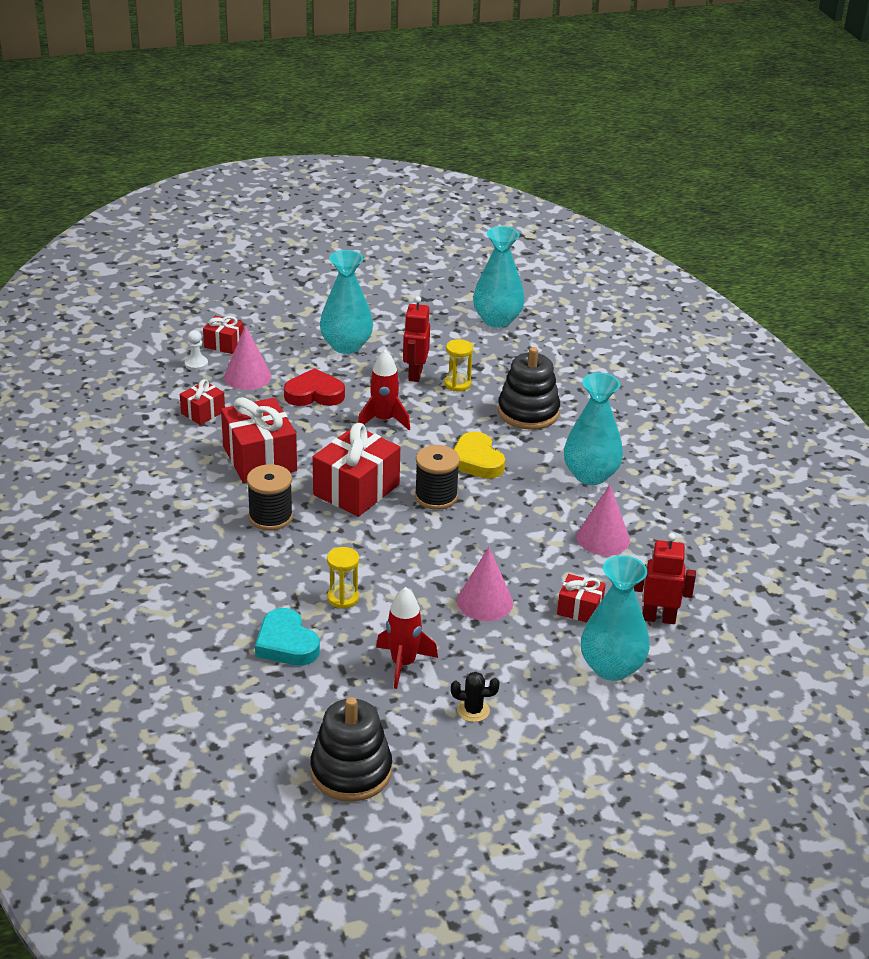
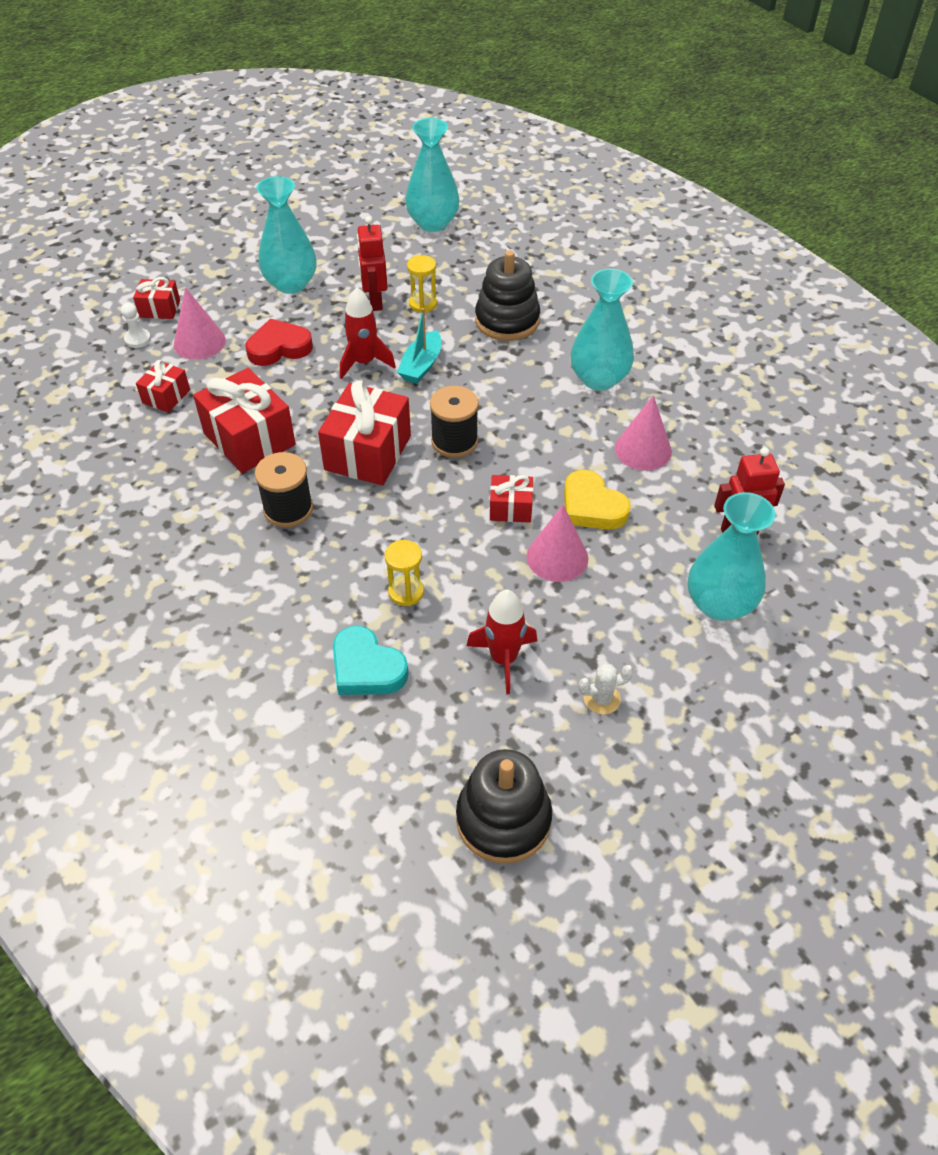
camera: 15 degrees left, 15 degrees up
(433, 432) = (421, 365): none -> turquoise boat
(473, 710) = (602, 699): black cactus -> white cactus
(476, 461) = (478, 389): yellow heart -> yellow heart (592, 506)
(580, 609) = (657, 541): red gift -> red gift (510, 508)

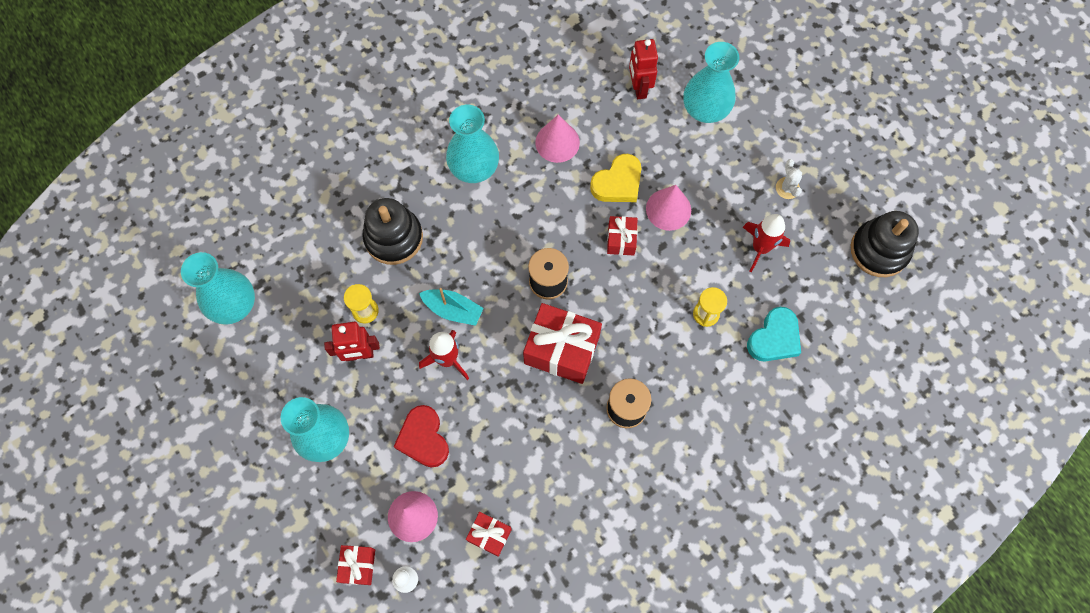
camera: 90 degrees left, 20 degrees up
(249, 439) = (545, 450): red gift -> none

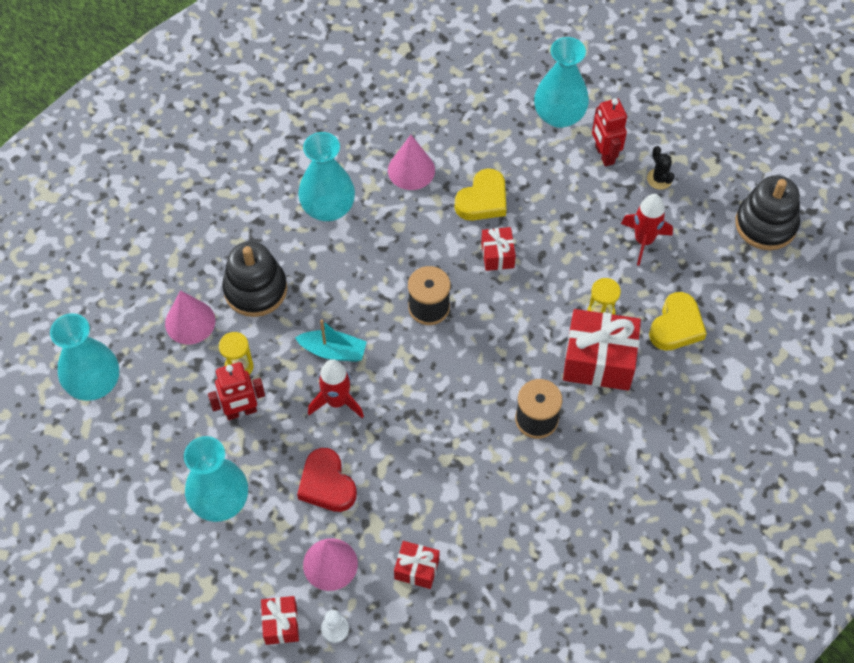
camera: 10 degrees left, 10 degrees down
(562, 349) = (457, 372): red gift -> red gift (599, 360)
(639, 88) = (486, 105): red robot -> red robot (604, 155)
(668, 209) = (540, 218): pink cone -> pink cone (190, 322)
(774, 338) = (676, 326): turquoise heart -> yellow heart
(787, 188) = (659, 179): white cactus -> black cactus

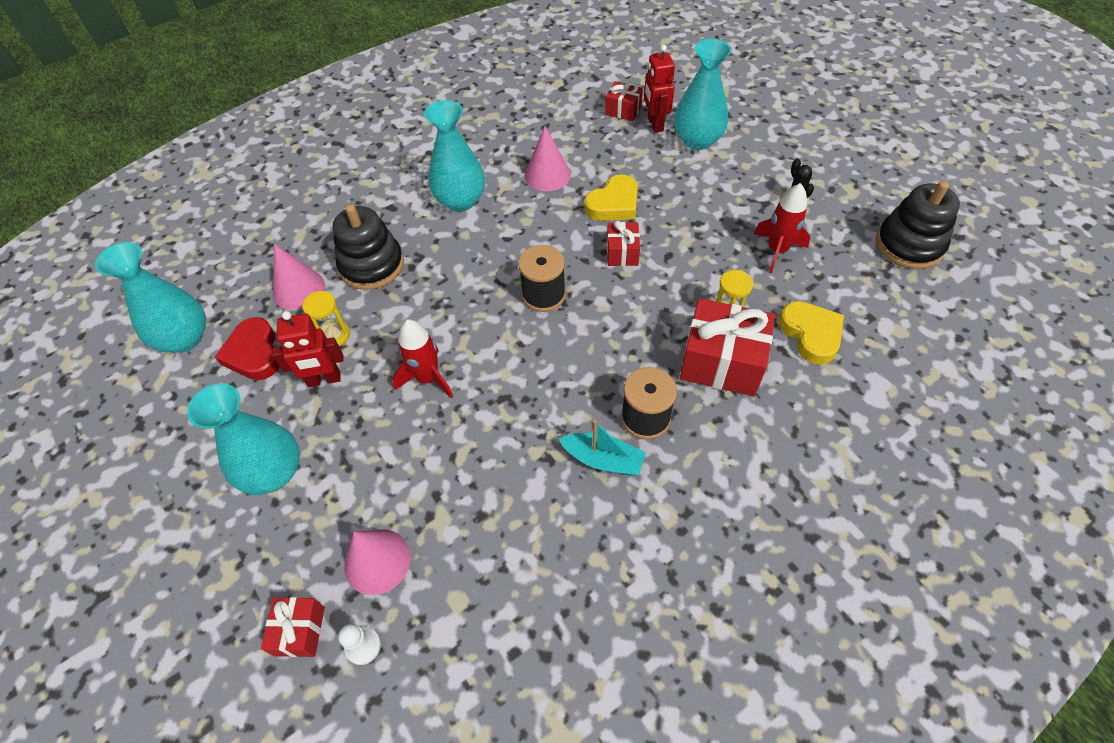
camera: 10 degrees right, 5 degrees down
(327, 484) = (396, 466): red heart -> red heart (254, 353)
(333, 351) = (435, 328): turquoise boat -> turquoise boat (603, 460)
(416, 569) = (479, 579): red gift -> red gift (623, 110)
(604, 155) = (739, 174): red robot -> red robot (655, 124)
(676, 326) = (811, 334): yellow heart -> yellow heart turned 60 degrees counterclockwise

